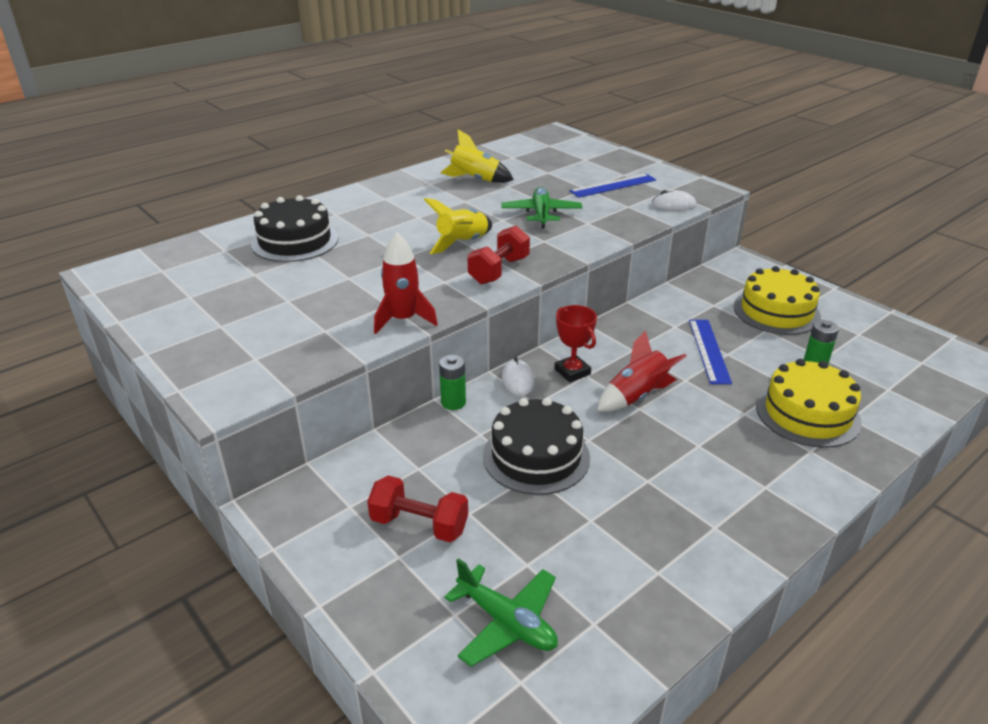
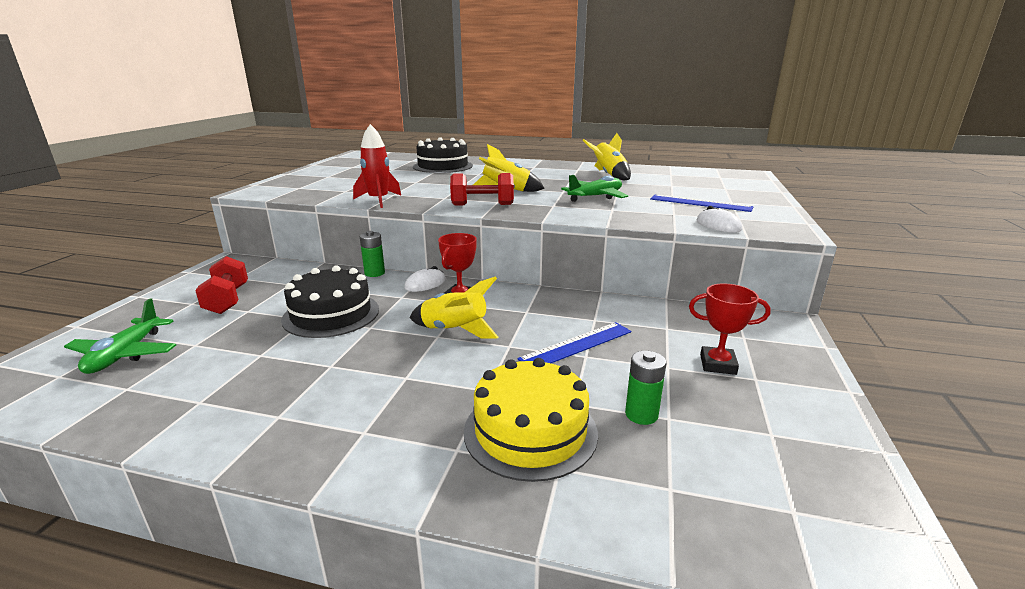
camera: 55 degrees right, 10 degrees down
(636, 396) = (454, 330): red rocket -> yellow rocket
(776, 311) = (717, 364): yellow cake -> red trophy

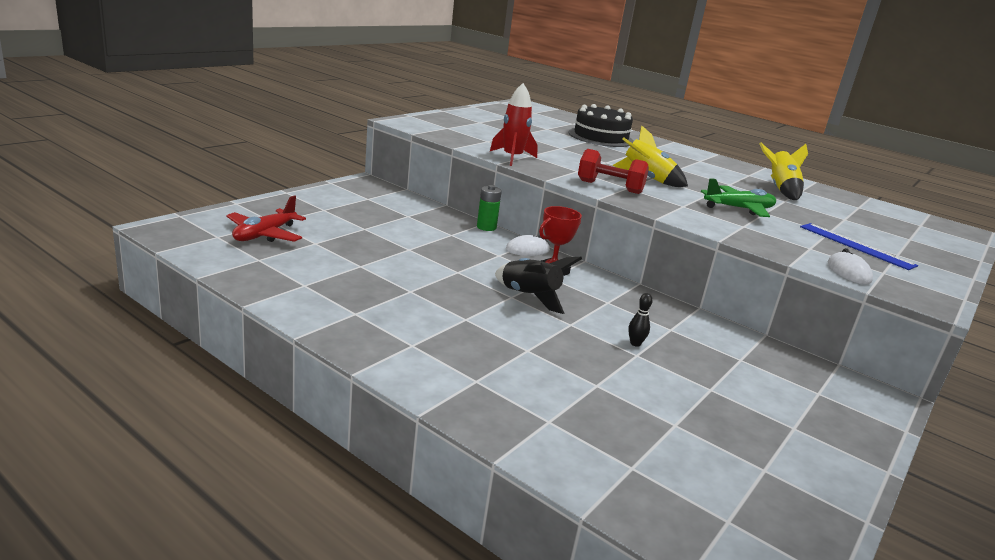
camera: 20 degrees right, 0 degrees up
(125, 354) = (264, 235): green plane -> red plane
(227, 300) = (352, 215): red dumbbell -> none
(331, 314) = (430, 251): black cake -> none
(454, 330) = (529, 297): yellow rocket -> black rocket
(530, 431) = (544, 390): yellow cake -> none
(576, 345) = (635, 343): blue ruler -> black bowling pin
(641, 414) = (651, 413): green battery -> none
(717, 364) = (765, 404): red trophy -> none

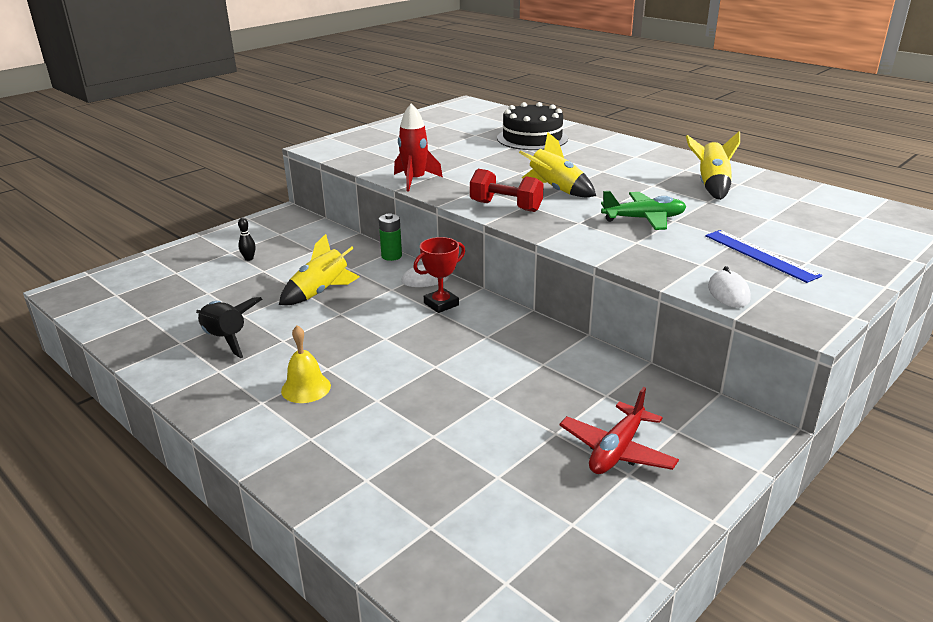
camera: 10 degrees right, 5 degrees up
(264, 235) = (161, 288): red plane -> red plane (617, 450)
(430, 252) = (320, 292): none -> yellow rocket
(452, 335) = (306, 388): none -> yellow bell
(529, 297) = (404, 337): black rocket -> black rocket (226, 339)
(635, 343) = (495, 384): black bowling pin -> black bowling pin (249, 259)

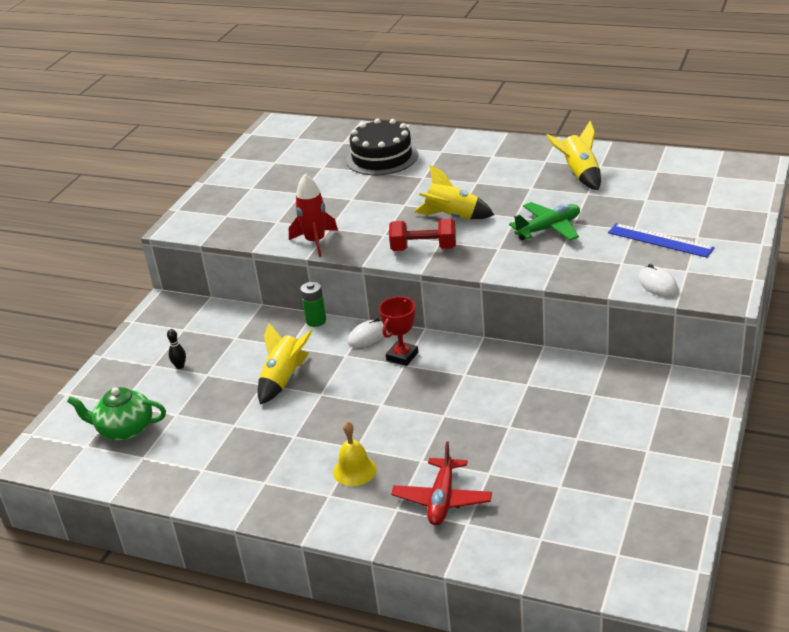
camera: 20 degrees left, 5 degrees up
(157, 292) = (125, 430): none -> green teapot
(226, 339) = (241, 452): black rocket -> none
(617, 450) = (628, 436): red plane -> red plane (442, 499)

